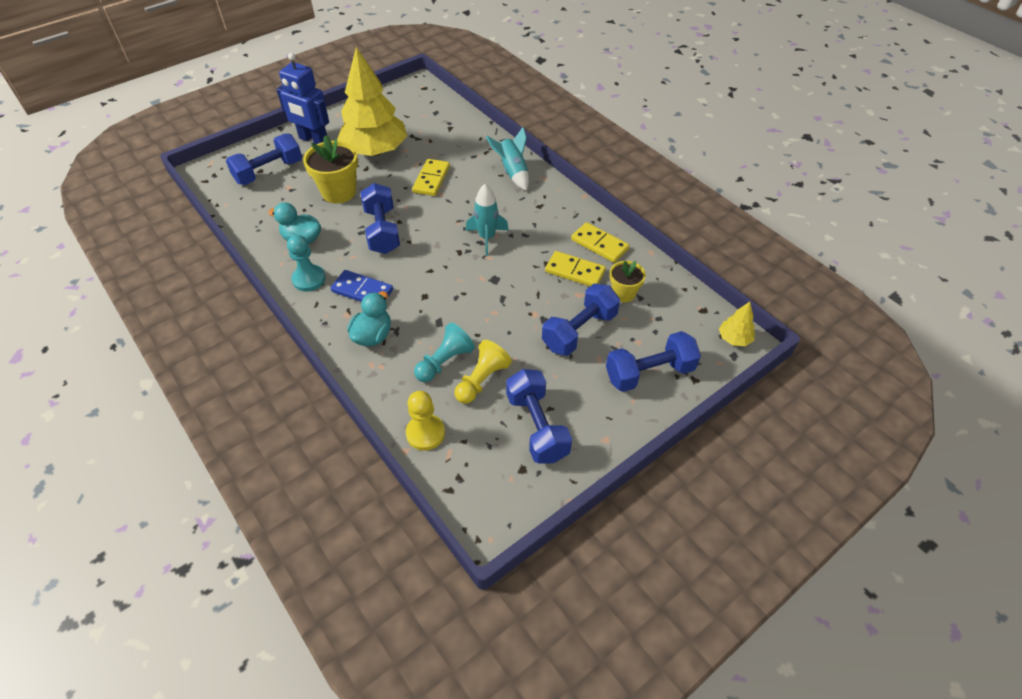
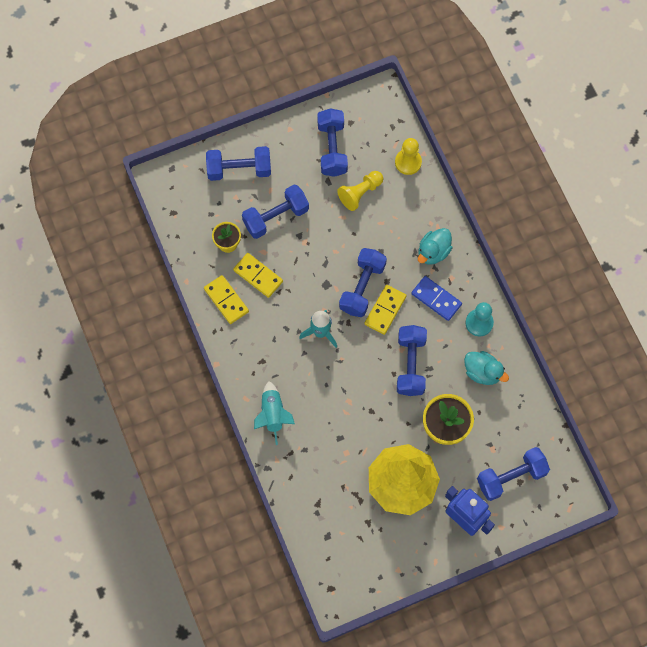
camera: 165 degrees left, 20 degrees up
(431, 179) = (353, 424): yellow domino -> yellow domino (385, 310)
(445, 362) = (383, 215): turquoise pawn -> none
(452, 284) = (362, 287): none -> blue dumbbell
(734, 339) = (163, 182): yellow tree -> none

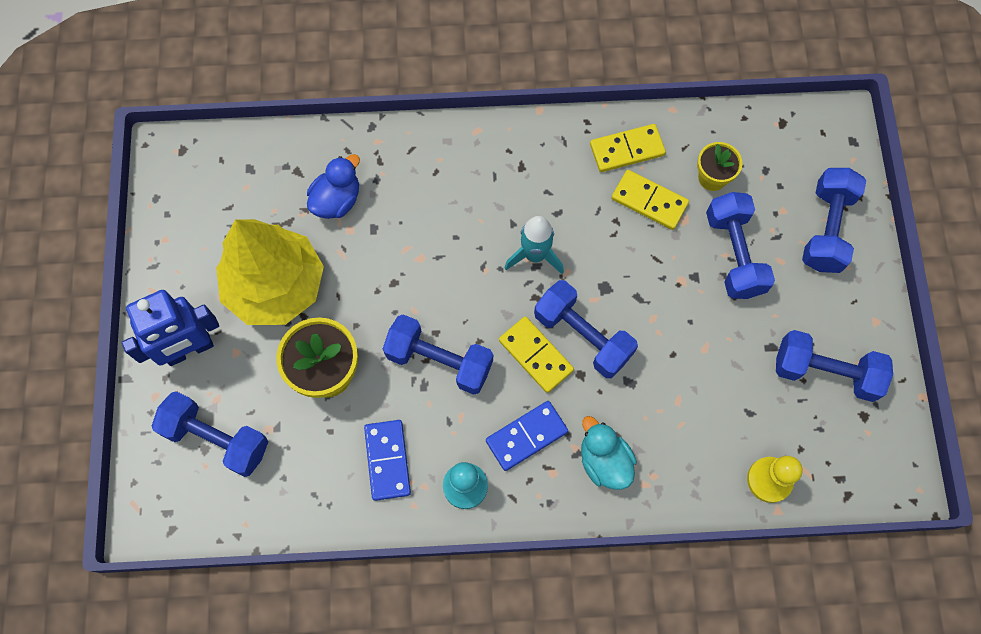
camera: 110 degrees right, 0 degrees up
(258, 276) = (649, 201): yellow domino -> yellow domino turned 60 degrees clockwise
(273, 414) = (441, 156): turquoise rocket -> none
(329, 469) = (337, 200): none -> blue duck
(360, 193) = (737, 387): yellow pawn -> none
(482, 372) = (387, 460): turquoise duck -> blue domino
(511, 477) = (216, 439): blue dumbbell -> blue dumbbell turned 60 degrees counterclockwise

